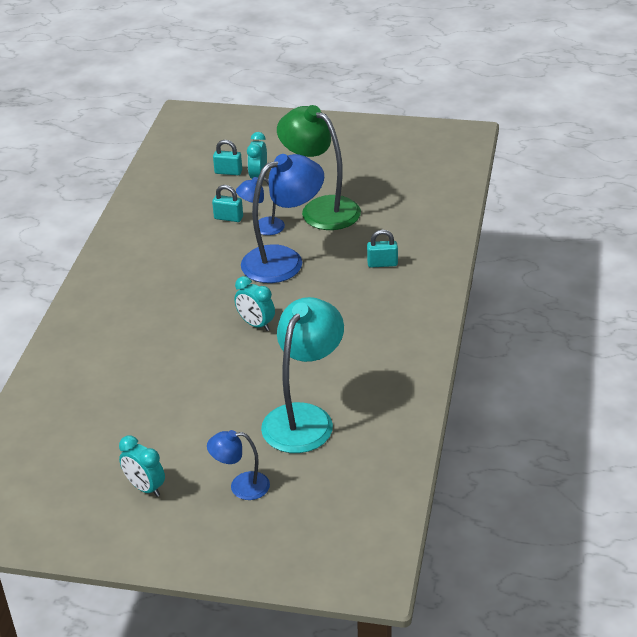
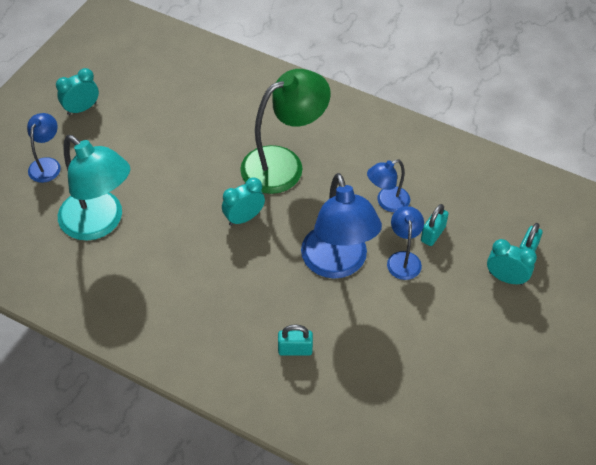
camera: 105 degrees right, 15 degrees up
(202, 247) = (387, 202): none -> blue lamp
(321, 209) = (421, 322): green lamp -> green lamp (283, 164)
(382, 264) = (295, 350): turquoise padlock -> turquoise padlock turned 75 degrees clockwise

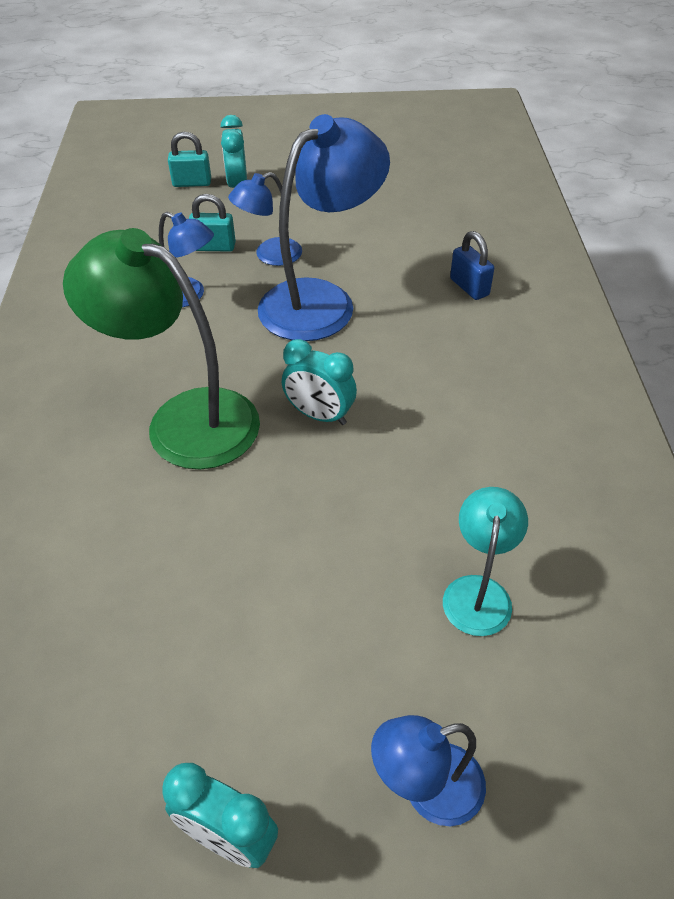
camera: 120 degrees left, 5 degrees down
(100, 223) = (478, 591): turquoise lamp -> turquoise lamp, size x0.52
(295, 350) = (469, 287): turquoise padlock -> blue padlock

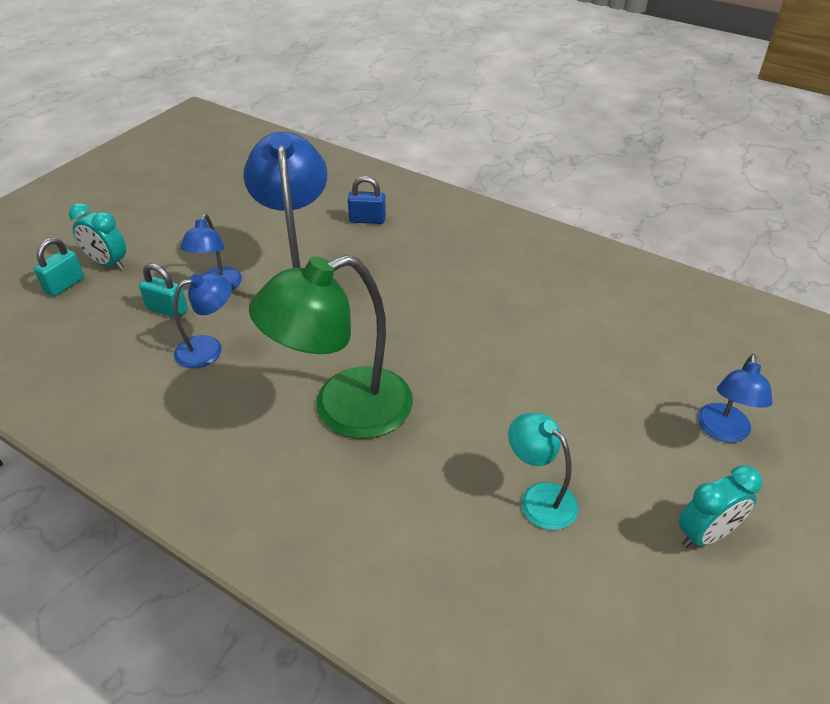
camera: 55 degrees left, 5 degrees down
(214, 247) = (167, 309): turquoise padlock -> turquoise padlock turned 75 degrees clockwise
(319, 415) = (411, 340): turquoise clock -> none
(478, 591) = (611, 345): turquoise lamp -> turquoise lamp (539, 498)

